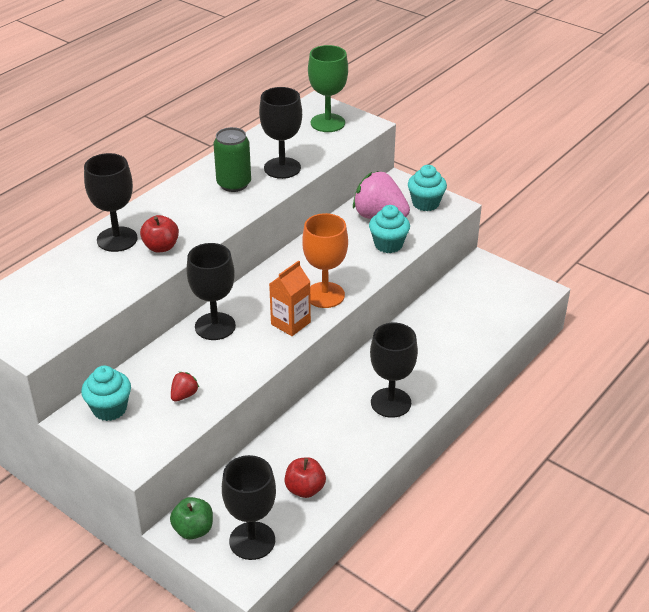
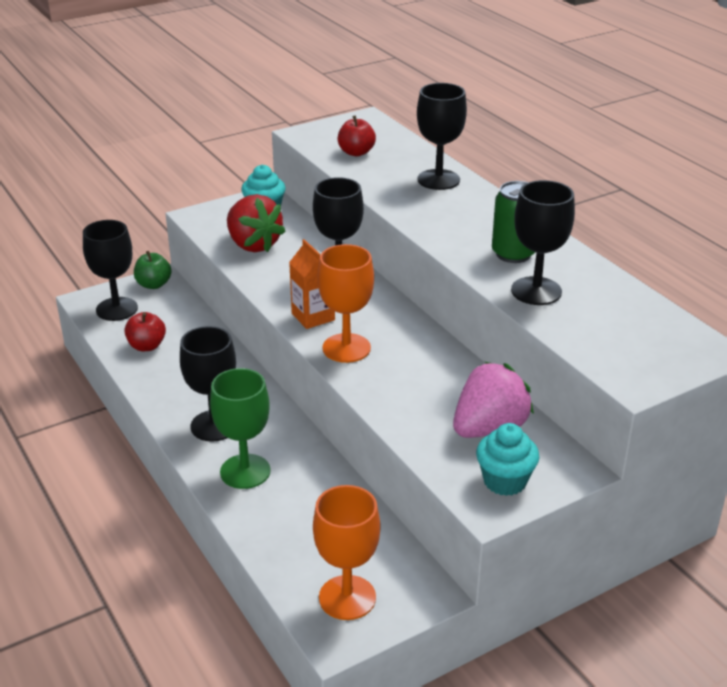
camera: 110 degrees right, 5 degrees down
(161, 247) = (410, 199): red apple -> red apple (356, 152)
(184, 395) = (253, 245): red strawberry -> red strawberry, size x2.21
(327, 123) = (648, 349): green goblet -> green goblet (245, 471)
(388, 244) = (420, 419): turquoise cupcake -> none
(509, 292) = (347, 597): none -> orange goblet

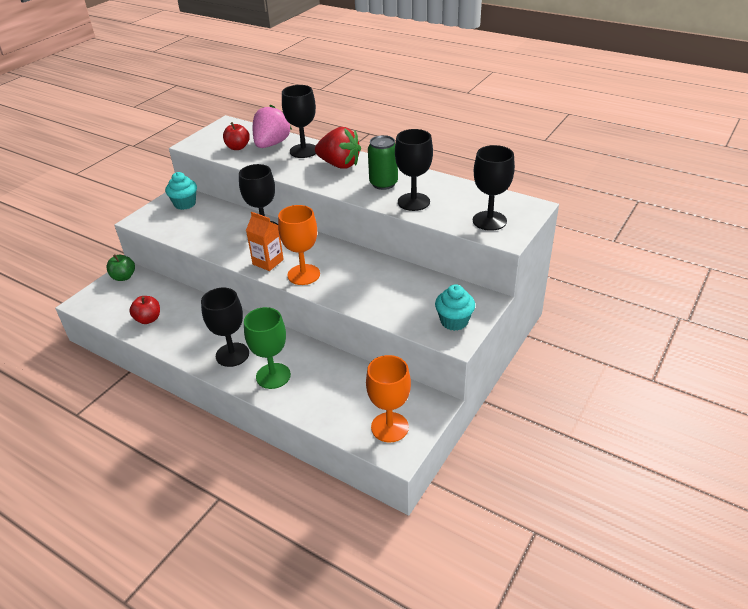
camera: 25 degrees left, 5 degrees up
(117, 309) = (108, 302): black goblet -> black goblet (489, 221)
(253, 245) = (193, 228): red strawberry -> red strawberry (339, 164)
(489, 428) = (423, 294): pink strawberry -> pink strawberry (271, 144)

